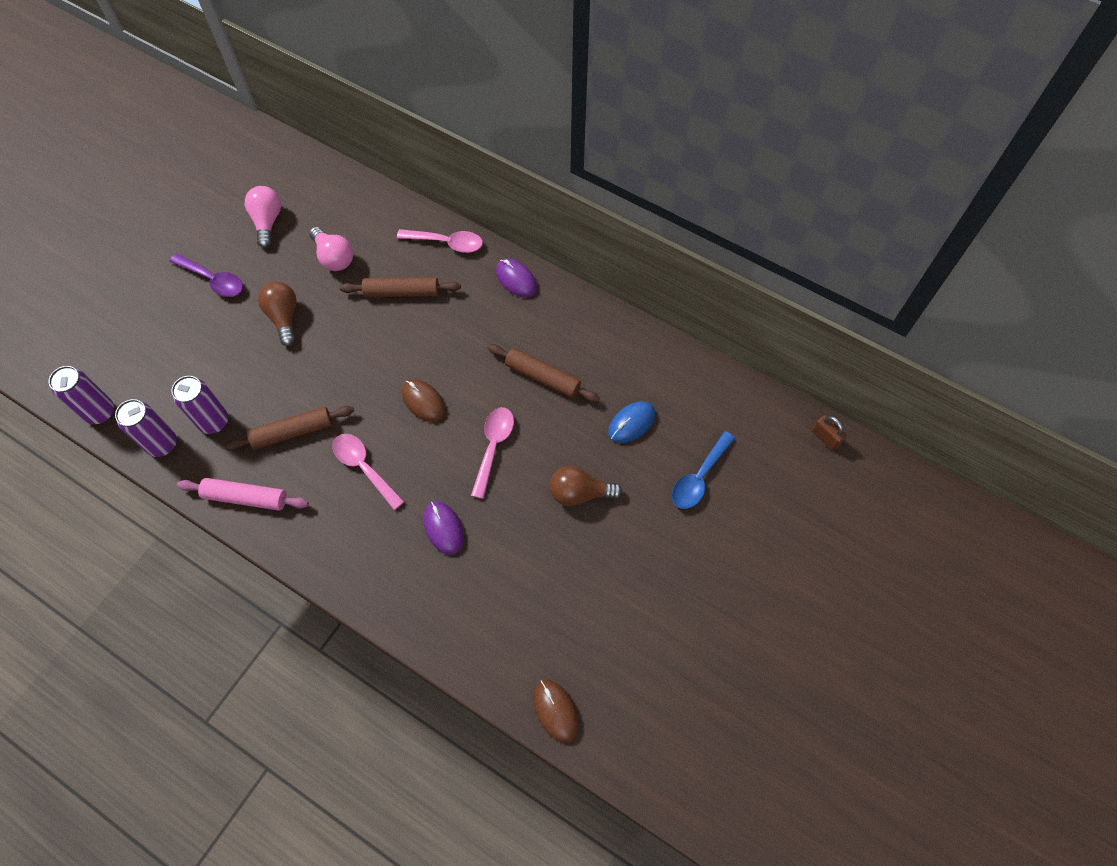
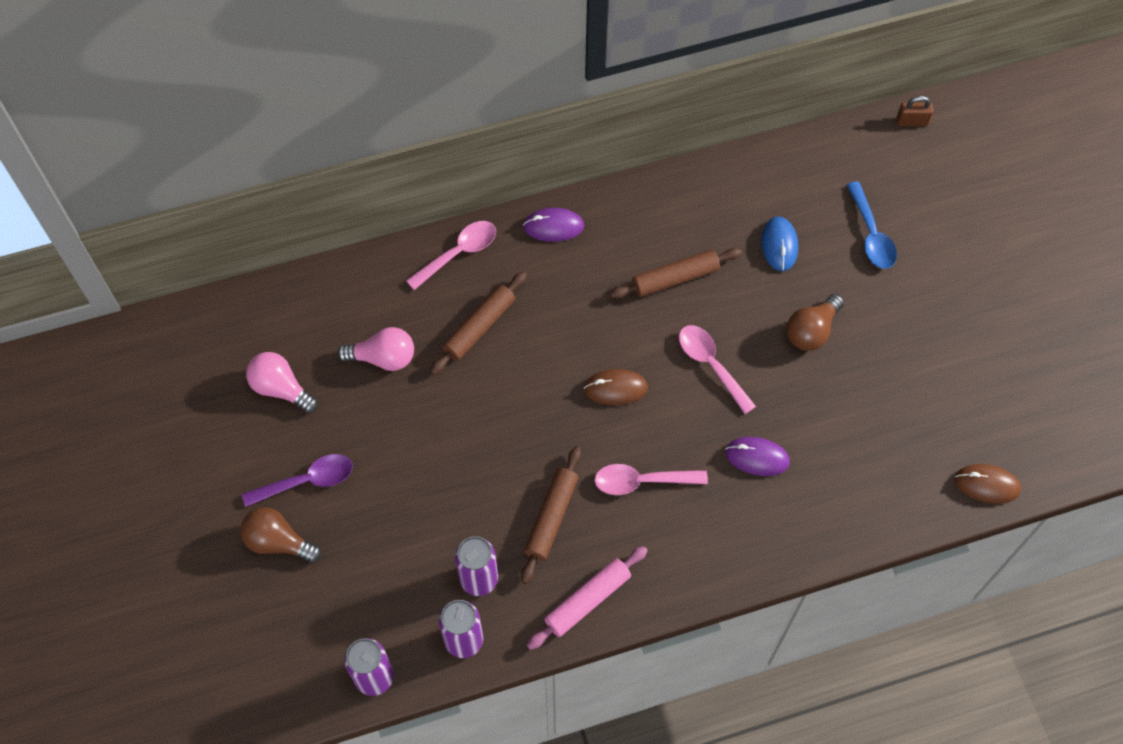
camera: 50 degrees left, 0 degrees up
(284, 317) = (414, 445): brown light bulb -> brown light bulb (278, 542)

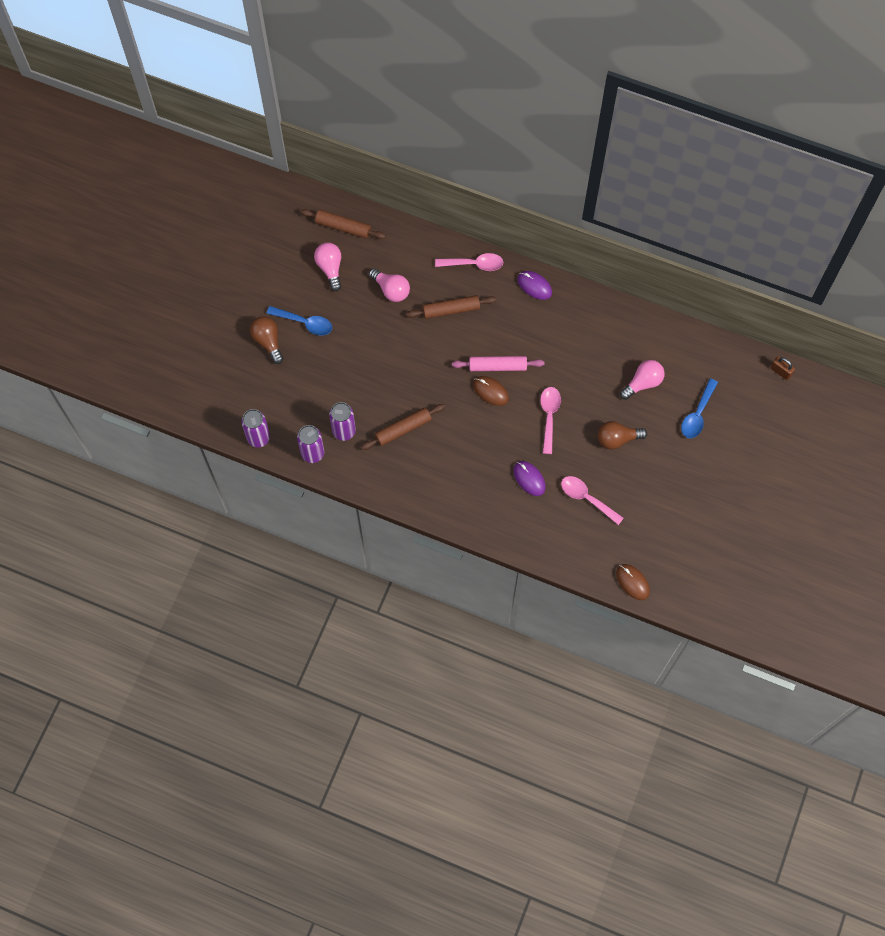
camera: 40 degrees right, 5 degrees up
(307, 481) = (305, 323): purple spoon -> blue spoon
(587, 600) = (385, 481): pink rolling pin -> pink rolling pin (497, 366)
(642, 481) = (462, 446): pink spoon -> pink spoon (587, 498)
(675, 278) = (572, 359): brown rolling pin -> brown rolling pin (343, 227)
(779, 245) = (643, 383): blue mouse -> pink light bulb

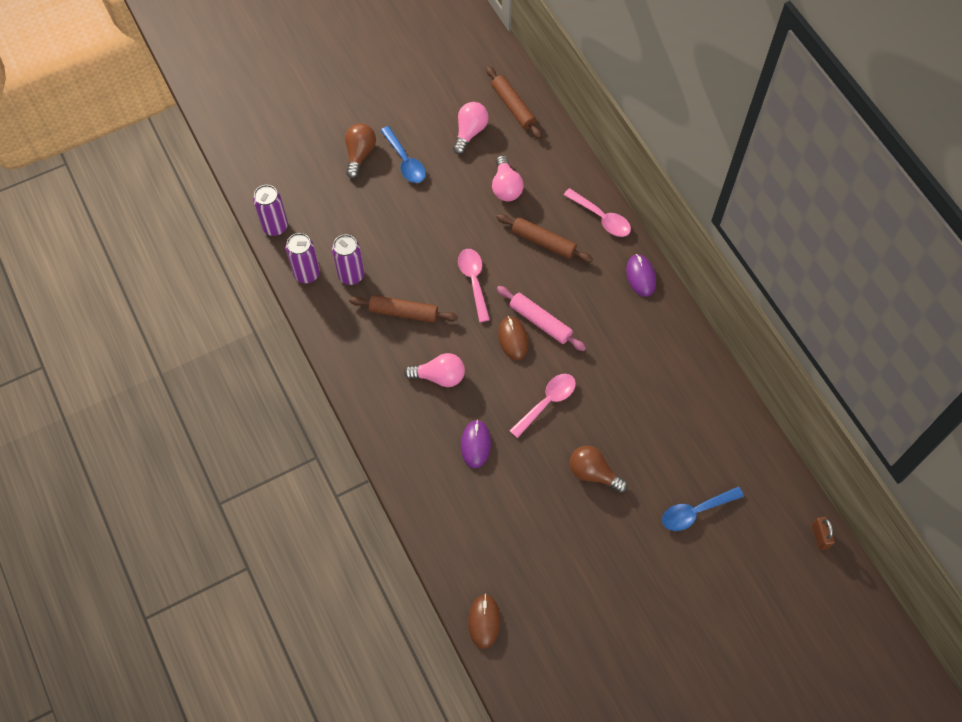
camera: 40 degrees right, 5 degrees down
(587, 498) = (513, 505): pink spoon -> pink spoon (474, 281)
(643, 383) = (666, 440): pink light bulb -> pink light bulb (439, 376)

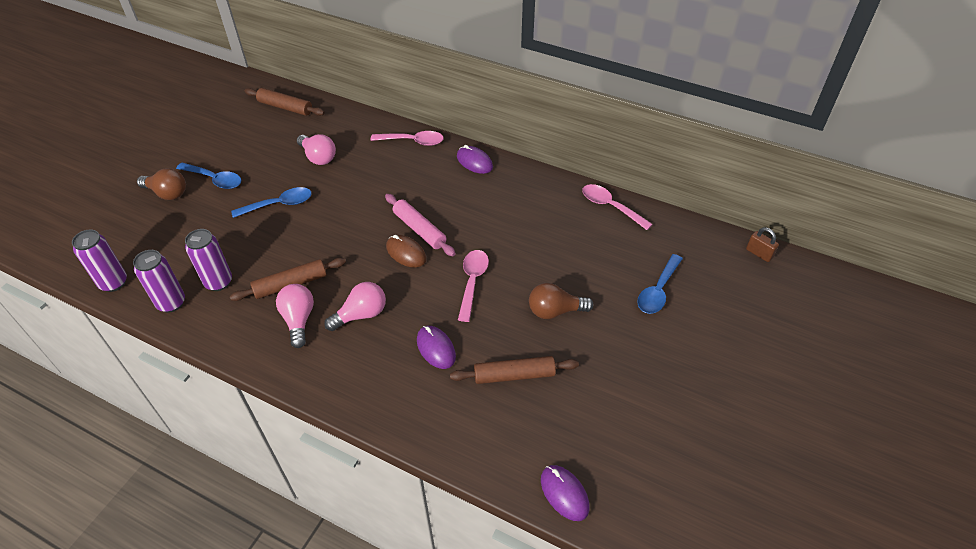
camera: 35 degrees left, 15 degrees down
(360, 154) = (167, 193): brown light bulb -> brown light bulb turned 135 degrees clockwise
(441, 222) = (279, 204): none -> blue spoon
(470, 132) = (260, 137): pink light bulb -> pink light bulb (298, 320)
(474, 281) = (339, 230): pink spoon -> pink spoon (610, 206)
(484, 621) = (564, 493): brown mouse -> purple mouse
(540, 322) = (419, 229): pink rolling pin -> pink rolling pin turned 45 degrees clockwise
(543, 242) = (378, 177): brown rolling pin -> brown rolling pin (514, 375)

